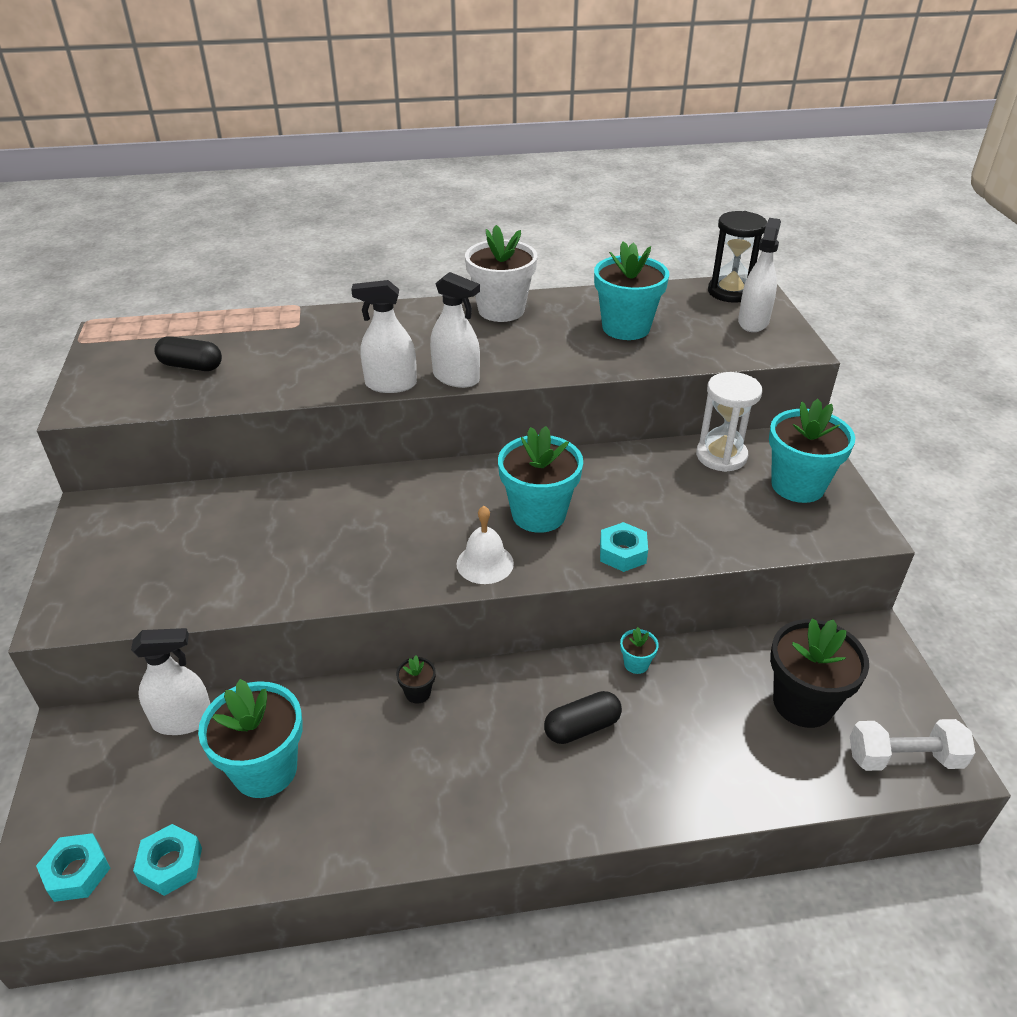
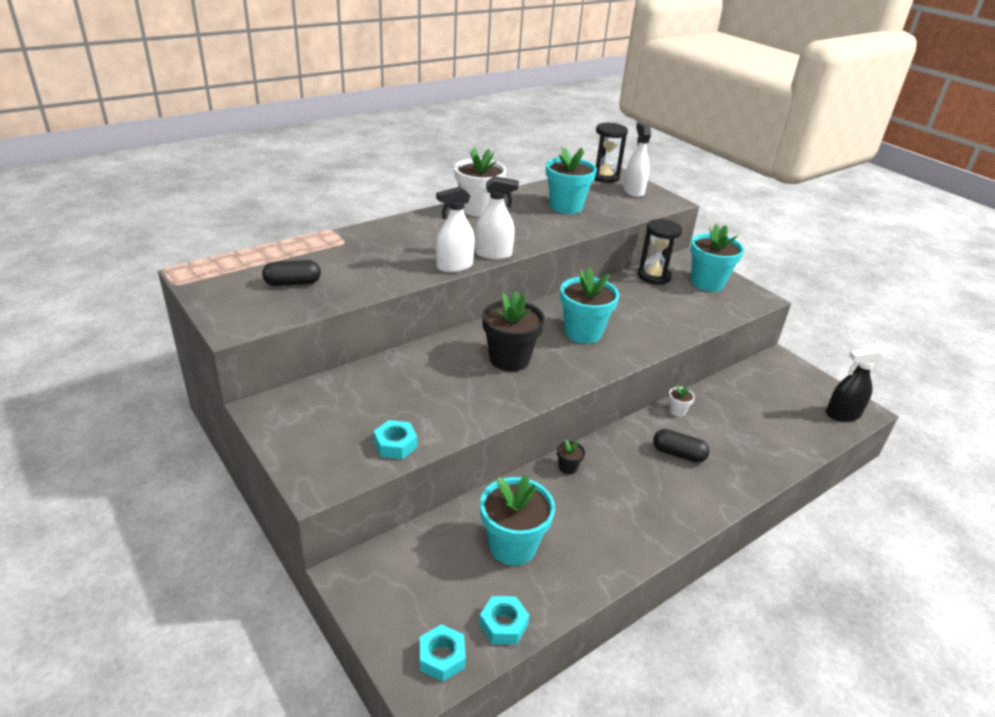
camera: 30 degrees left, 5 degrees down
(183, 720) = (426, 538): white spray bottle -> none
(485, 563) = (578, 368): white bell -> none
(582, 727) = (678, 454): black capsule -> black capsule turned 75 degrees clockwise
(622, 553) = (650, 341): turquoise nut -> turquoise nut (395, 445)
(636, 664) = (677, 411): turquoise flower pot -> white flower pot
(721, 456) = (654, 276): white hourglass -> black hourglass
(803, 703) = (776, 403): black flower pot -> black flower pot (509, 359)
(904, 758) = (842, 414): white dumbbell -> black spray bottle

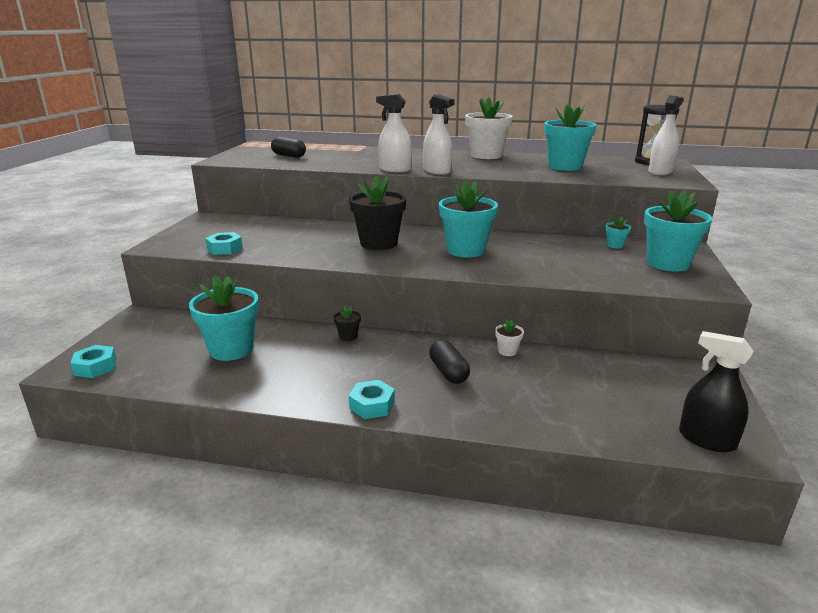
camera: 50 degrees right, 10 degrees down
(503, 624) = (147, 375): turquoise nut -> turquoise nut (372, 405)
(654, 276) = (615, 245): black hourglass -> turquoise flower pot

